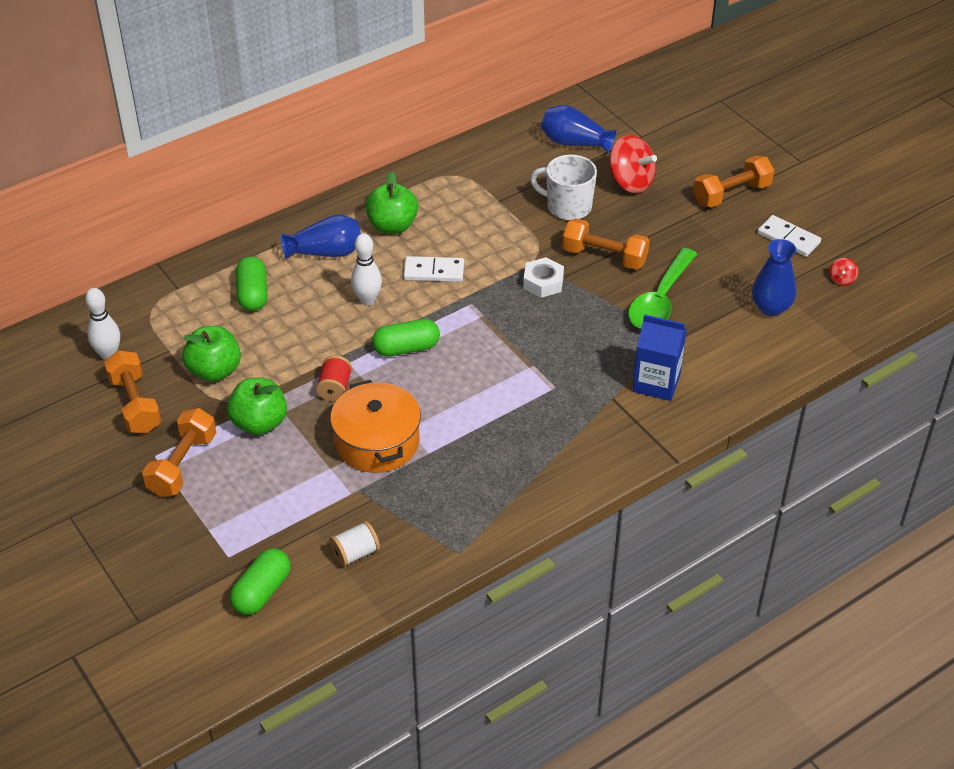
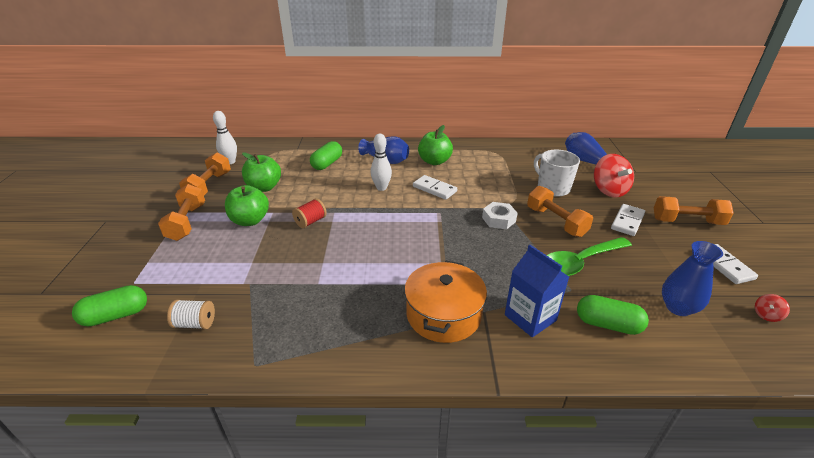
camera: 35 degrees right, 10 degrees down
(182, 465) = (186, 222): orange dumbbell -> orange dumbbell turned 60 degrees counterclockwise
(377, 442) = (296, 261): orange pot -> orange pot (443, 314)
(406, 348) = (375, 219): green capsule -> green capsule (608, 324)
(675, 222) = (627, 221): none -> white domino

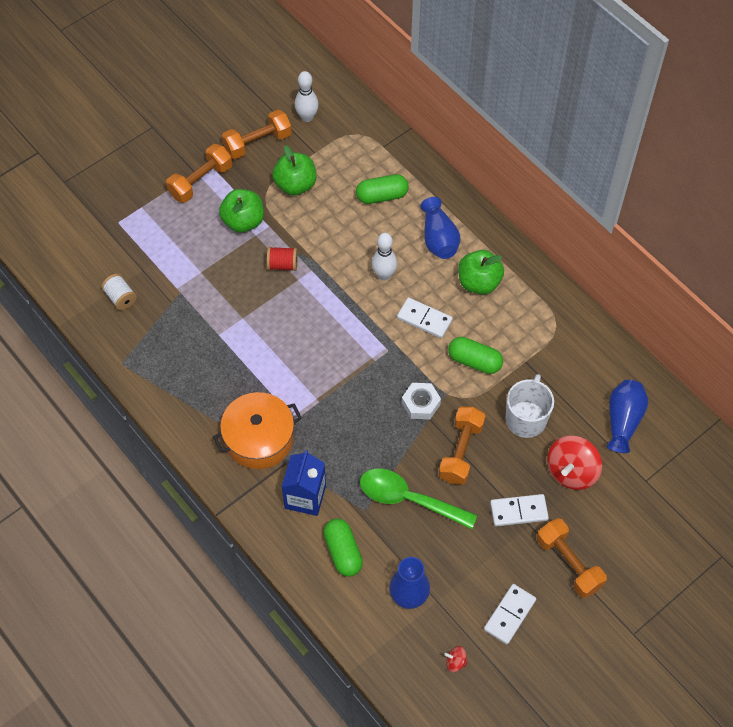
camera: 50 degrees right, 25 degrees up
(116, 315) = (87, 246): green capsule -> green capsule (474, 361)
(434, 189) = (424, 319): white domino -> white domino turned 60 degrees counterclockwise

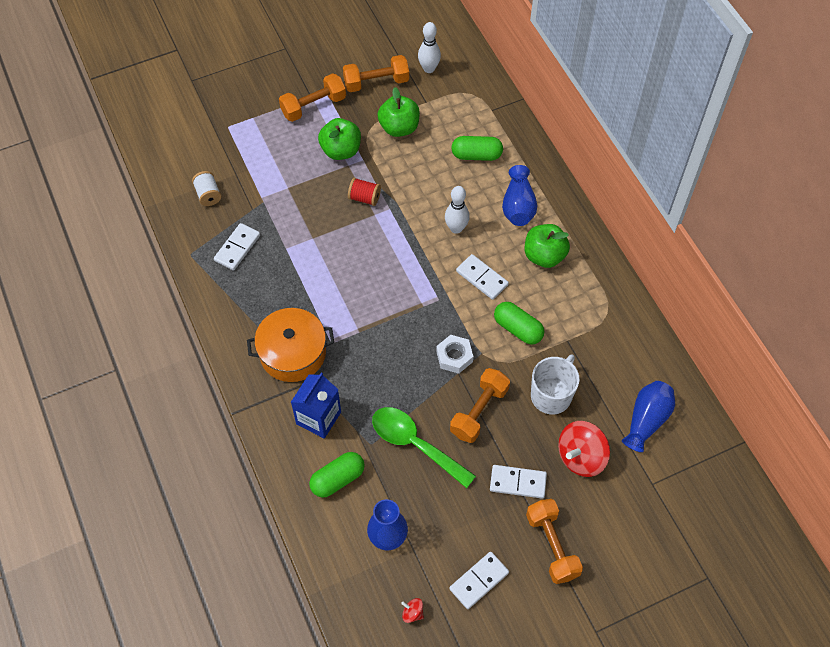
camera: 15 degrees right, 0 degrees up
(169, 346) = (237, 248): none -> white domino
(343, 552) = (337, 479): green capsule -> green capsule turned 60 degrees clockwise

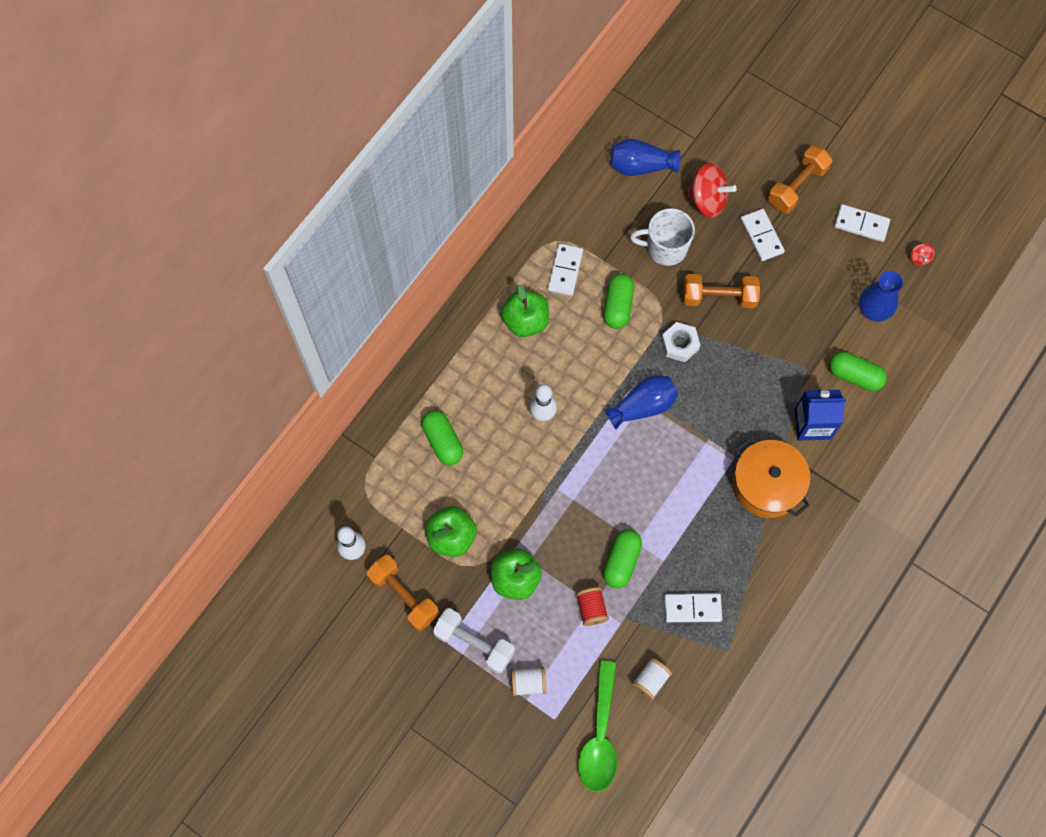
camera: 120 degrees left, 10 degrees up
(263, 123) = (528, 683): none -> white spool
(305, 221) = (621, 561): none -> green capsule
(313, 106) = (474, 643): orange dumbbell -> white dumbbell
(364, 198) = (559, 520): red spool -> red spool (591, 609)
(415, 444) = (782, 332): green spoon -> green spoon (600, 736)
(482, 278) = (584, 363): white domino -> white domino (565, 271)
(518, 206) = (482, 371): blue vase -> blue vase (643, 406)

